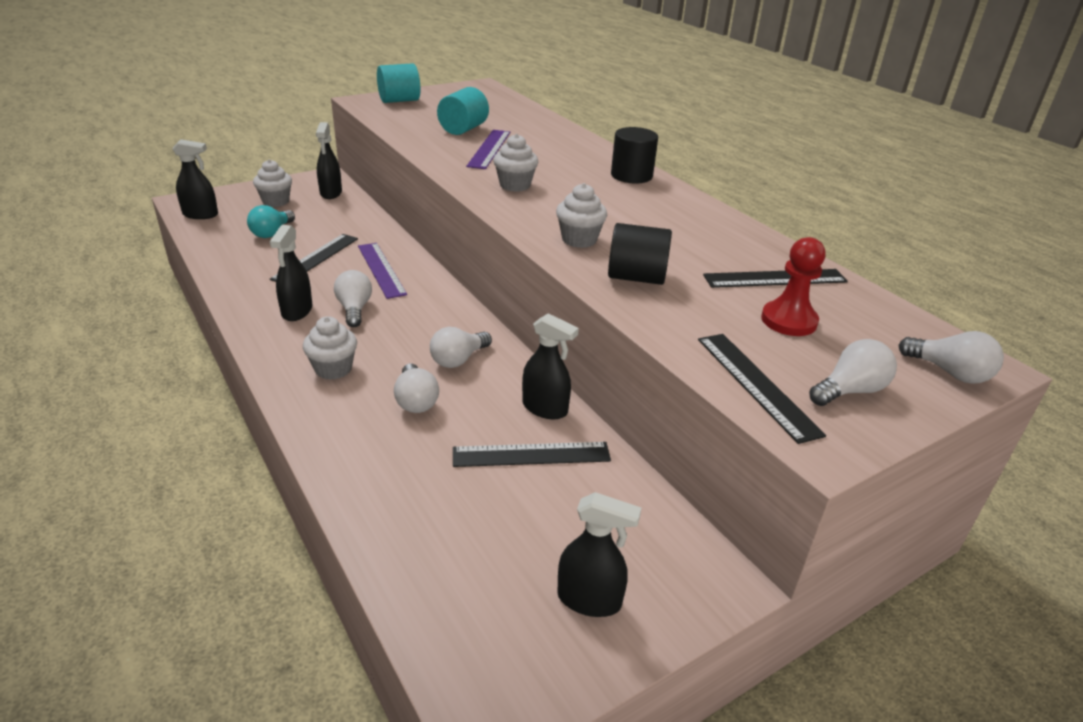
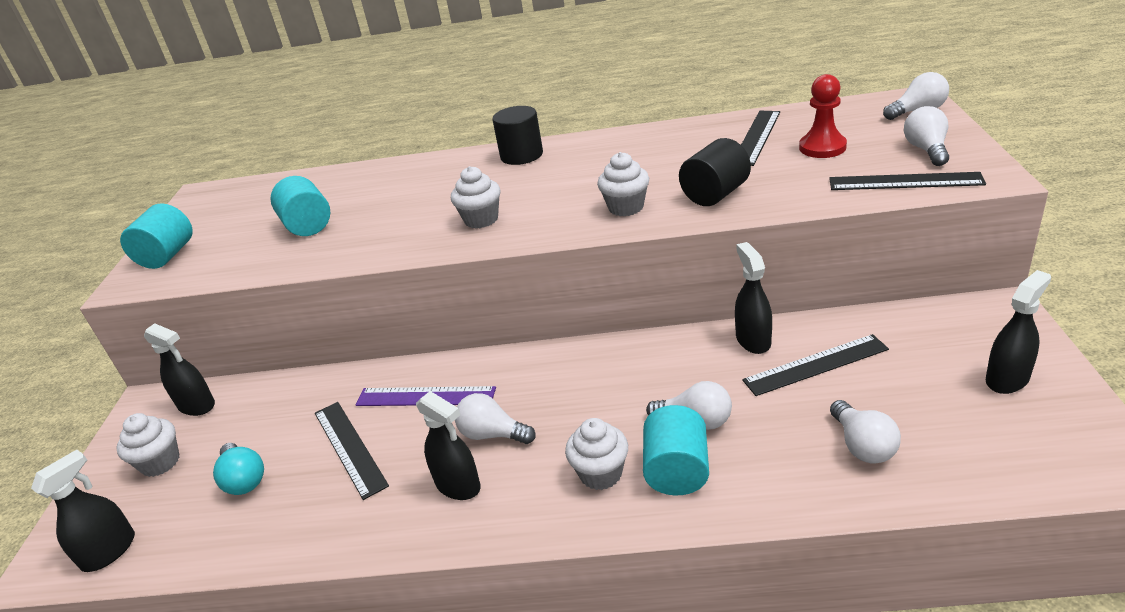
camera: 50 degrees left, 0 degrees up
(351, 405) = (677, 471): none -> turquoise cylinder
(458, 359) = (643, 376): white light bulb -> white light bulb (862, 445)
(489, 149) = (378, 218): purple ruler -> none
(531, 454) = (815, 365): black ruler -> black ruler turned 45 degrees clockwise
(545, 408) = (753, 340): black spray bottle -> black spray bottle turned 75 degrees counterclockwise

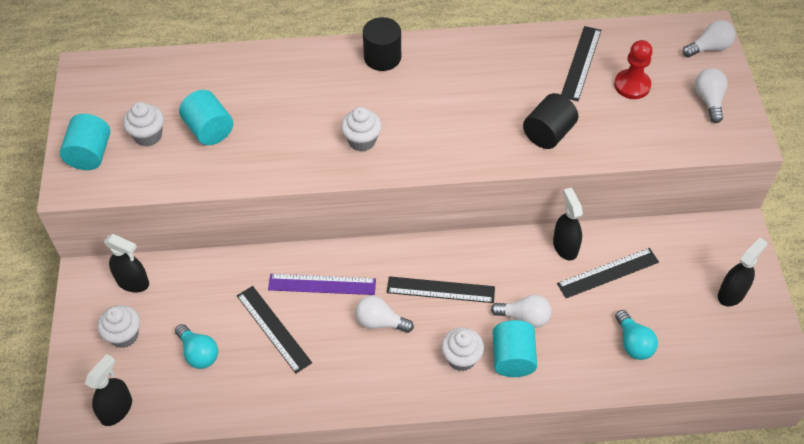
camera: 10 degrees left, 20 degrees up
(458, 485) = (362, 364): black spray bottle -> none
(626, 207) = (479, 140): white cupcake -> white cupcake (148, 136)
(862, 445) = (633, 343): white light bulb -> turquoise light bulb
(905, 182) = (688, 137): black ruler -> black ruler (440, 290)

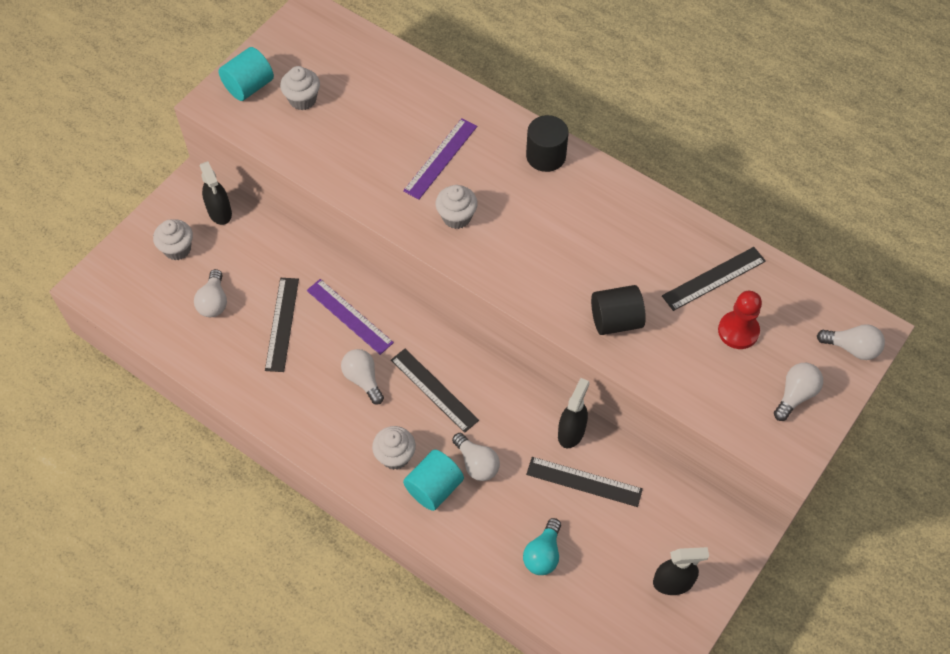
camera: 40 degrees right, 5 degrees up
(116, 409) = (124, 301): black spray bottle -> none
(198, 353) = (214, 302): turquoise light bulb -> white light bulb
(209, 130) = (350, 126): turquoise cylinder -> none
(305, 108) = (440, 158): none -> purple ruler

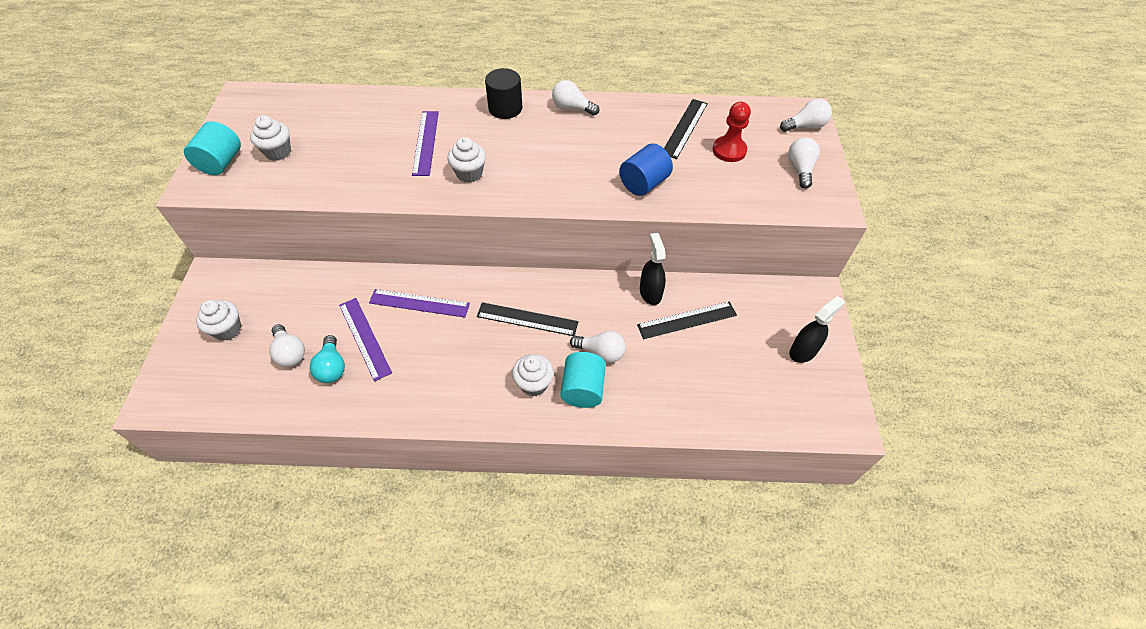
camera: 35 degrees left, 5 degrees down
(220, 212) = (250, 284): black spray bottle -> none
(282, 324) = (365, 338): black ruler -> purple ruler
(363, 379) = (464, 342): white light bulb -> white light bulb (572, 108)
(543, 554) = (701, 387): turquoise light bulb -> turquoise light bulb (332, 367)
(615, 320) = (643, 183): black cylinder -> blue cylinder

